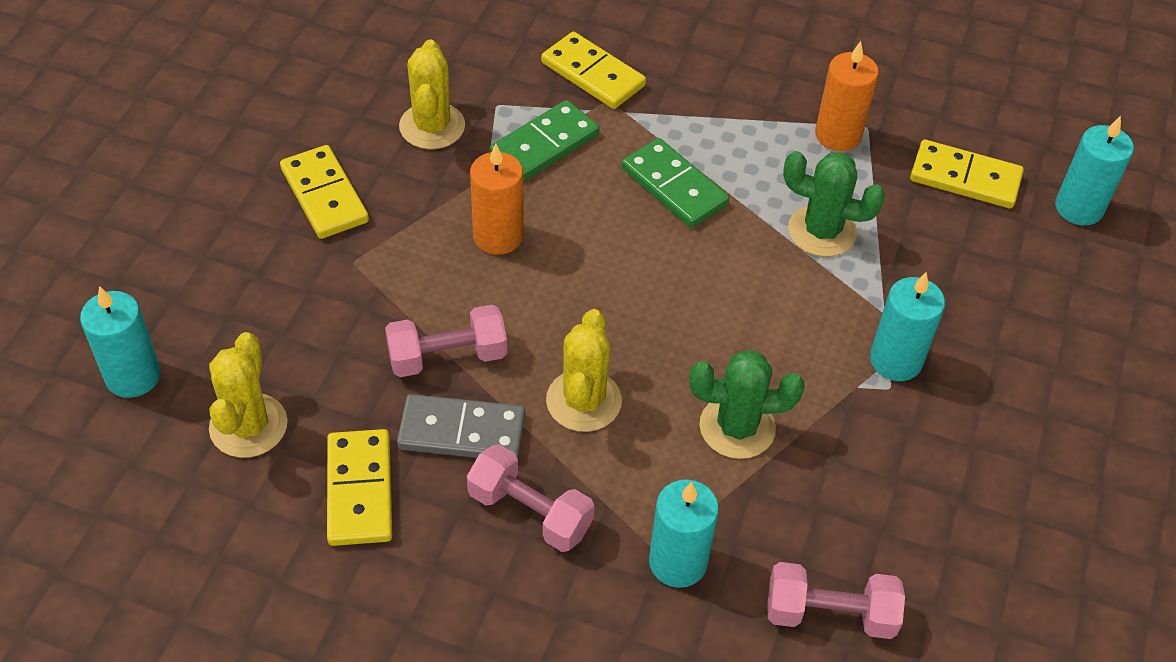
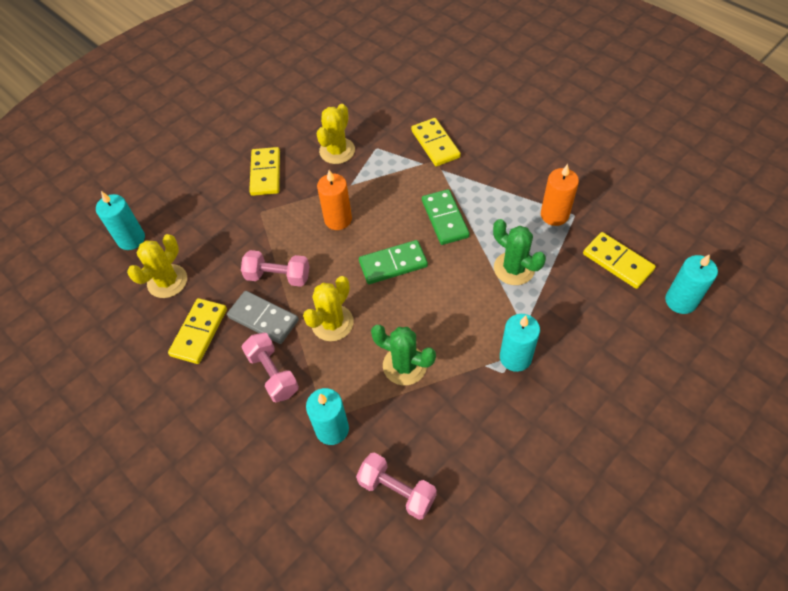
camera: 30 degrees right, 5 degrees up
(544, 145) = (388, 176): green domino -> green domino (393, 264)

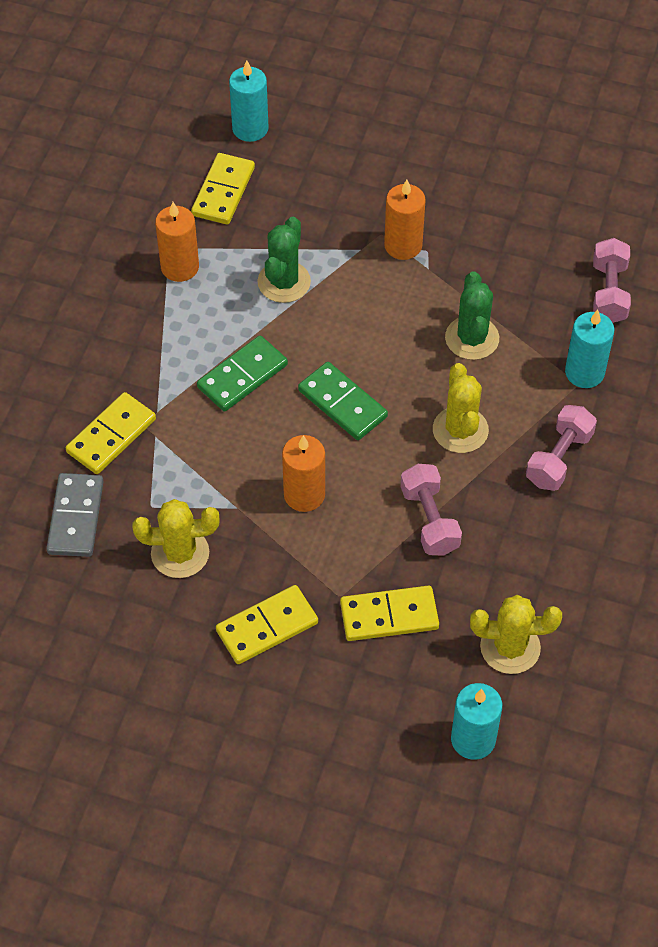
camera: 120 degrees left, 0 degrees up
(199, 332) = (556, 565): yellow domino -> yellow domino (389, 615)
(263, 319) = (497, 505): grey domino -> grey domino (76, 517)
(332, 323) = (460, 430): yellow cactus -> yellow cactus turned 75 degrees clockwise
(515, 357) = (403, 245): turquoise candle -> orange candle

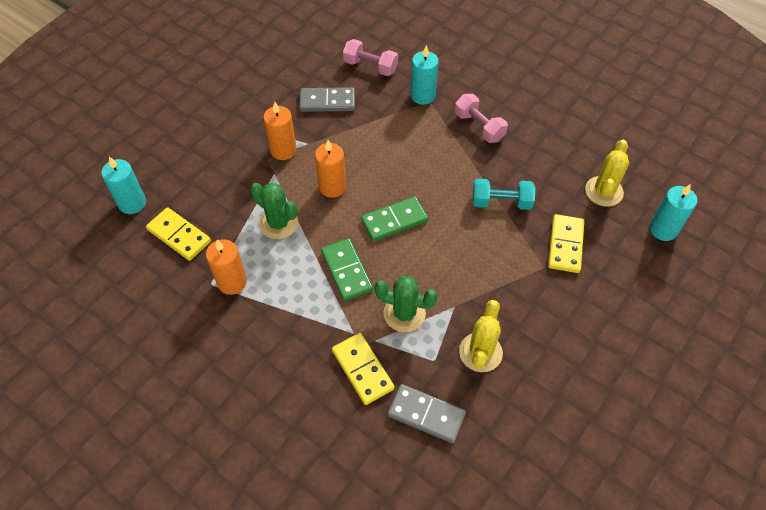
camera: 70 degrees left, 0 degrees up
(267, 626) = (555, 316): yellow domino -> none
(304, 494) = (458, 263): orange candle -> orange candle (332, 187)
(429, 520) = (501, 202): pink dumbbell -> turquoise dumbbell
(460, 430) = (440, 166): yellow cactus -> none
(472, 338) = (373, 139): green cactus -> green cactus (404, 313)
(513, 264) = (327, 102): none -> grey domino

